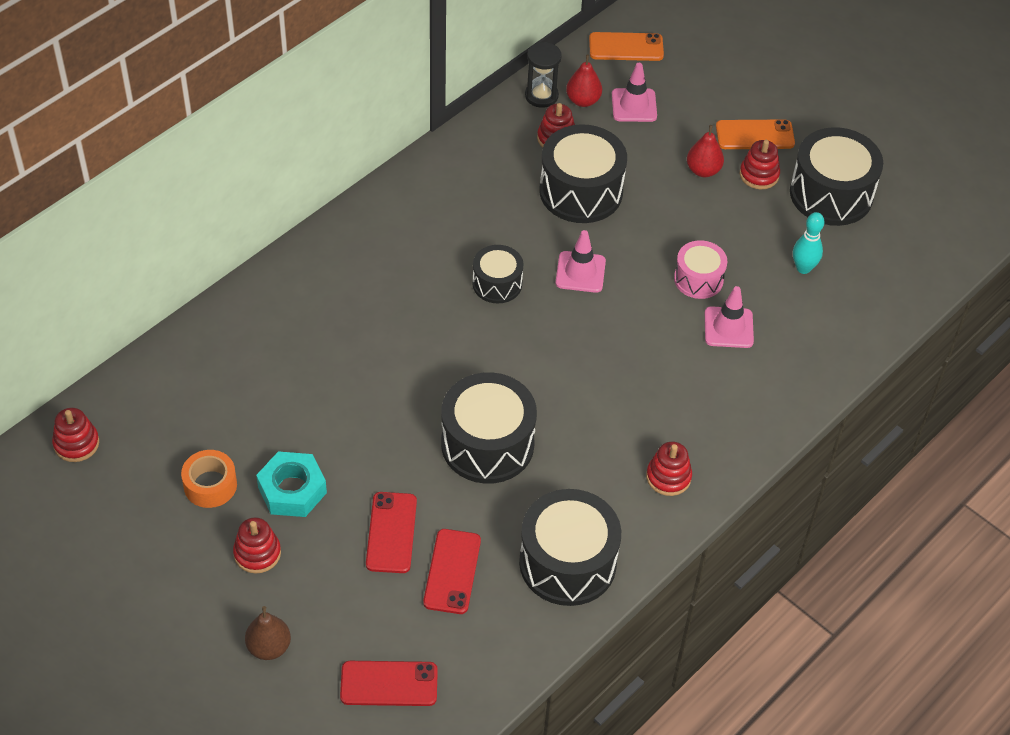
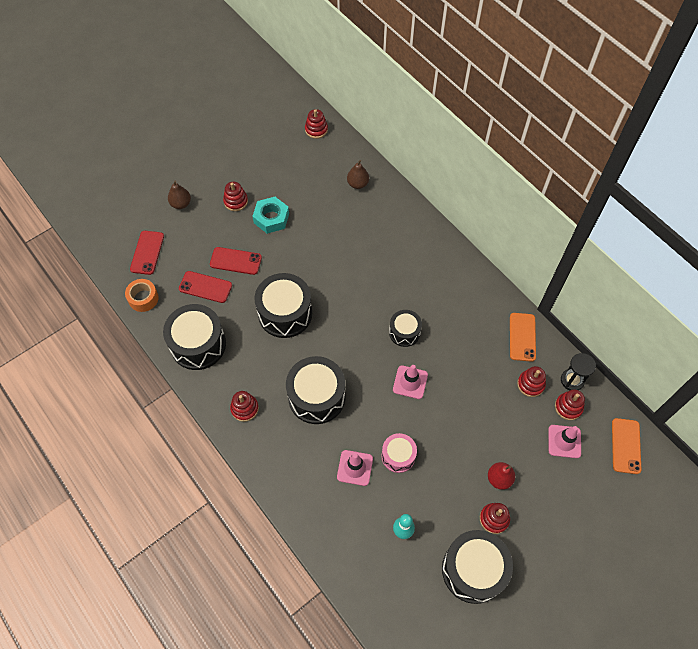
camera: 100 degrees right, 10 degrees up
(207, 367) = (358, 184): none -> brown pear
(210, 485) = (281, 183): orange tape -> orange tape (143, 298)
(581, 191) = (481, 393): black drum -> black drum (316, 397)
(583, 100) = (568, 407): red pear -> red stacking toy
(755, 135) = (535, 524): orange phone -> orange phone (522, 337)

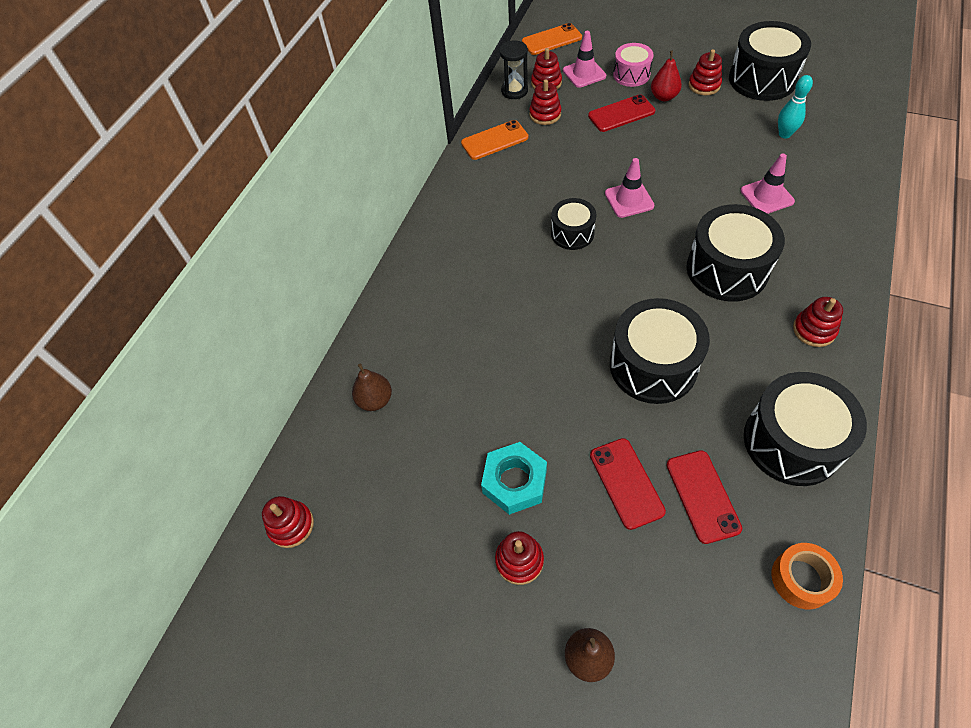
camera: 115 degrees left, 5 degrees down
(147, 252) = (723, 641): red phone -> red phone (621, 114)
(398, 456) = (718, 171): pink drum -> pink drum (631, 75)

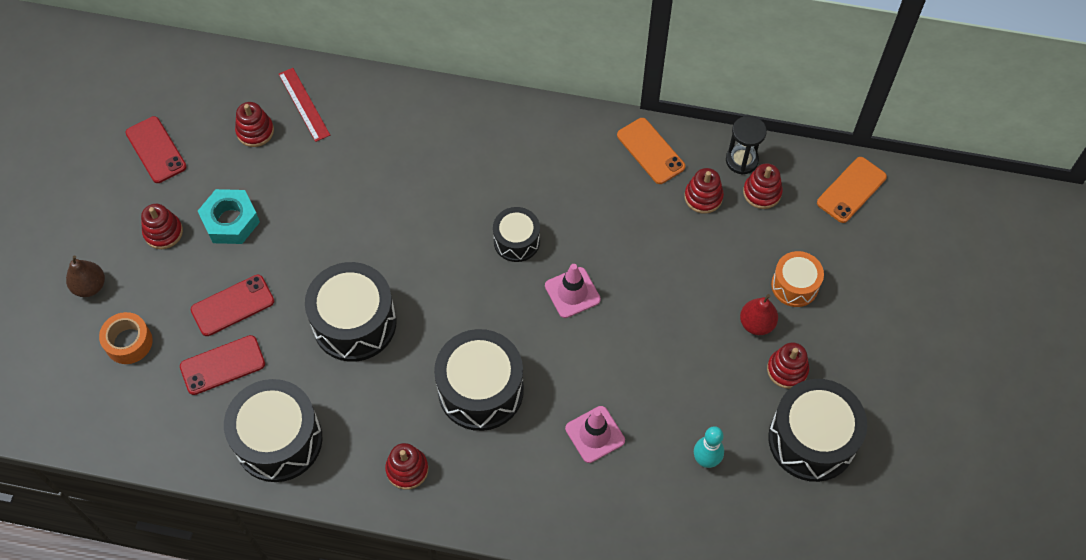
camera: 75 degrees right, 5 degrees up
(291, 525) = (188, 71): red stacking toy -> red stacking toy (255, 131)
(375, 400) = (304, 104): brown pear -> red ruler
(551, 40) = (851, 190): orange phone -> orange phone turned 75 degrees clockwise
(584, 73) = (788, 232): pink traffic cone -> none
(621, 114) = (717, 278): red phone -> red phone (156, 150)
(631, 75) = (794, 285): pink drum -> orange drum
(801, 579) = (152, 439): orange tape -> orange tape (129, 342)

